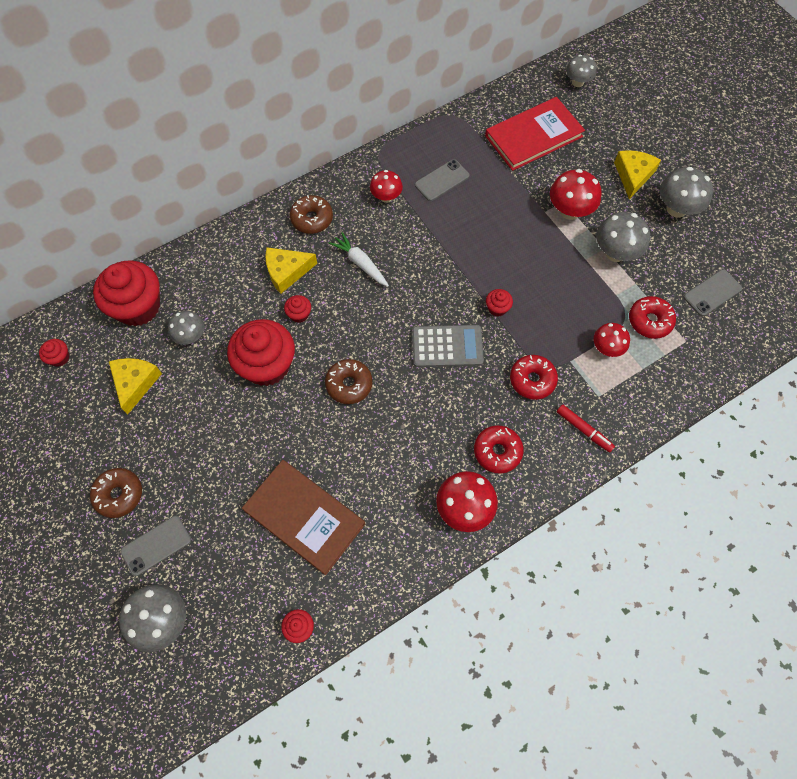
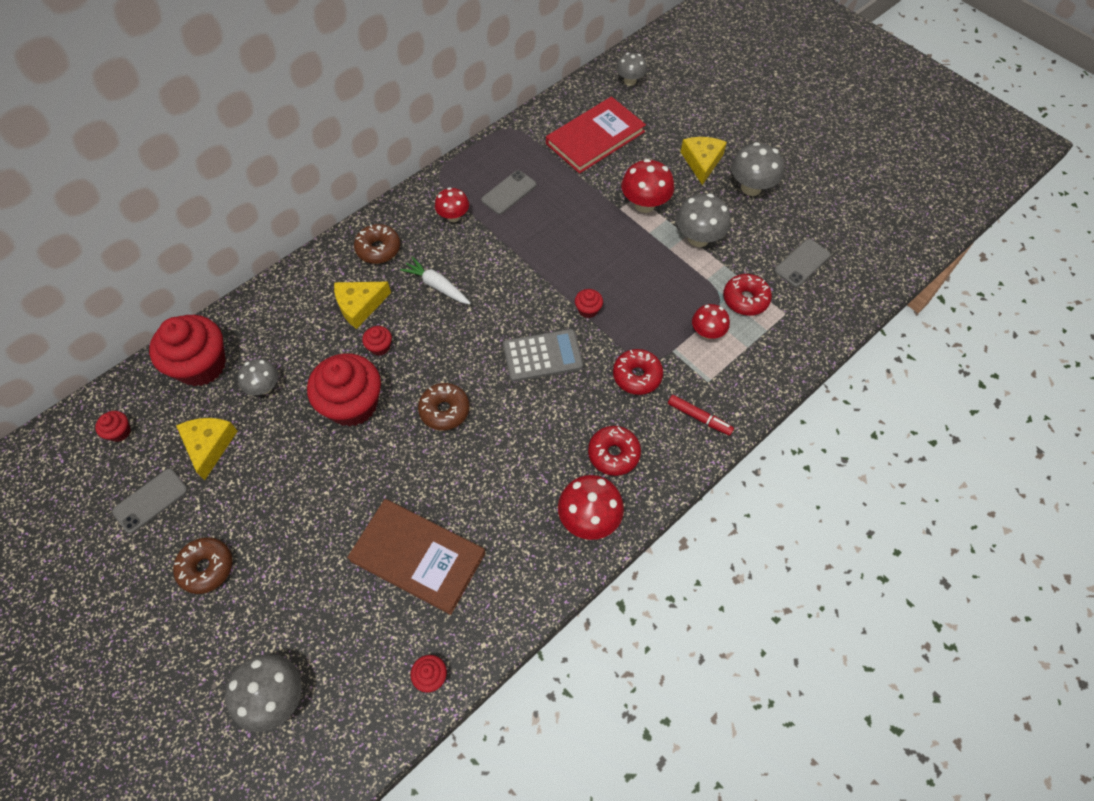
camera: 10 degrees left, 5 degrees down
(156, 545) = (256, 615): grey phone -> grey phone (150, 500)

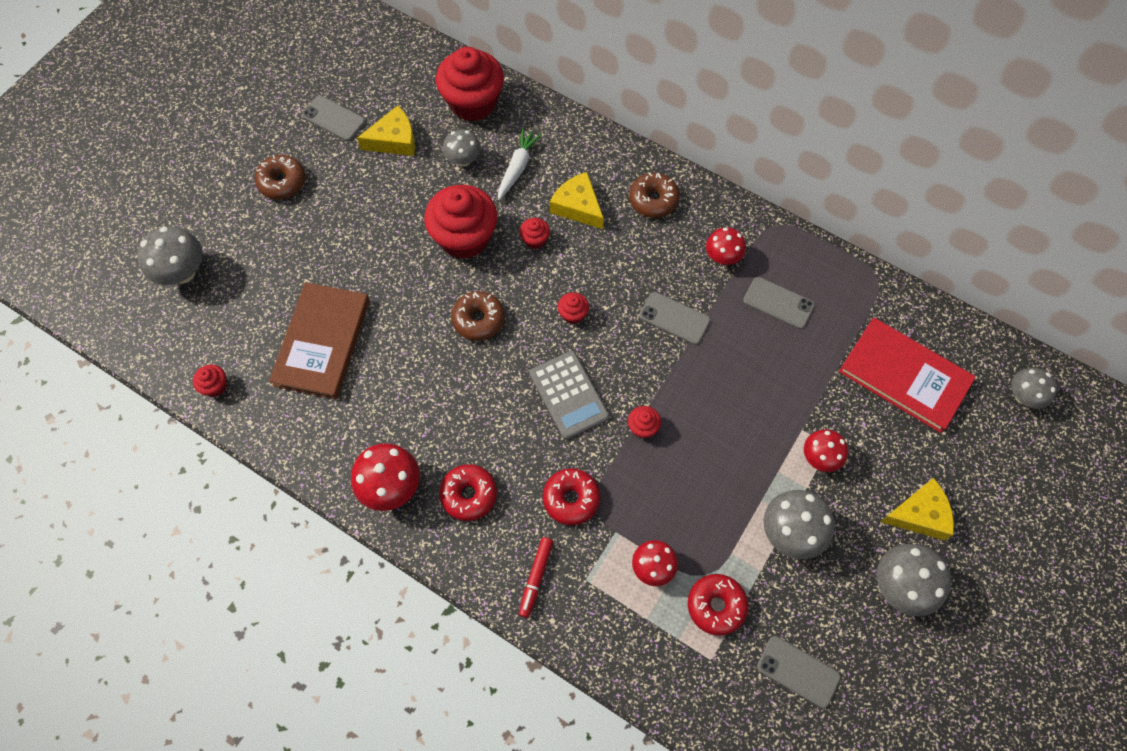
camera: 75 degrees right, 5 degrees up
(119, 432) = (391, 70): red cupcake -> red cupcake (573, 314)
(437, 286) = (624, 268): white carrot -> white carrot (517, 168)
(497, 263) = (674, 318): none -> grey phone
(644, 204) = (820, 457): red mushroom -> red mushroom, size x0.65

